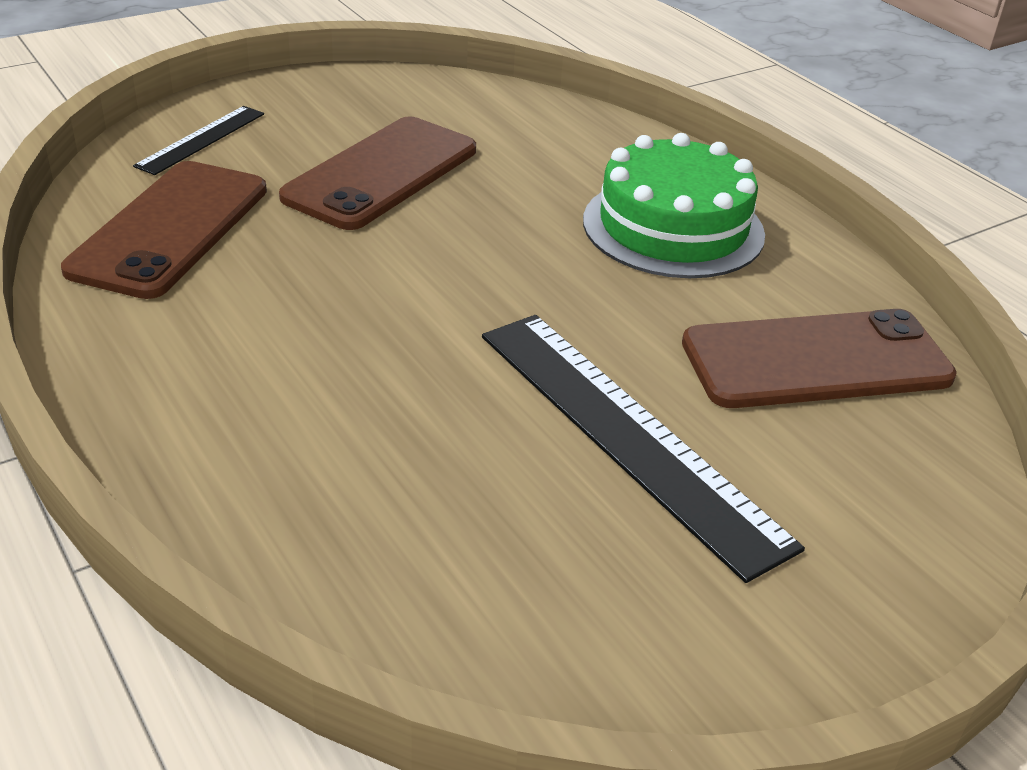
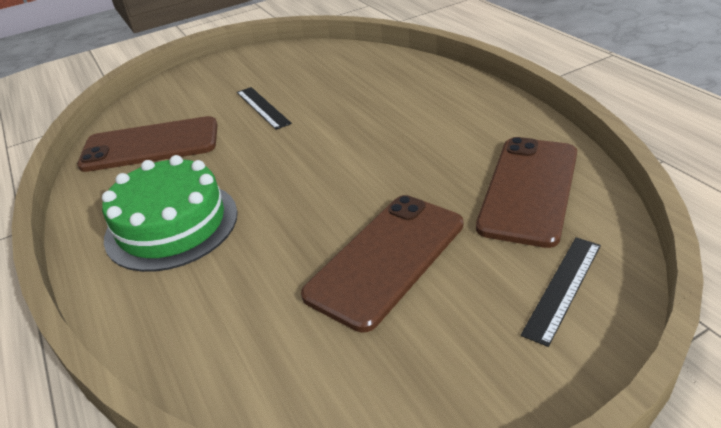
camera: 170 degrees left, 0 degrees up
(627, 434) = (262, 107): black ruler -> black ruler, size x0.52

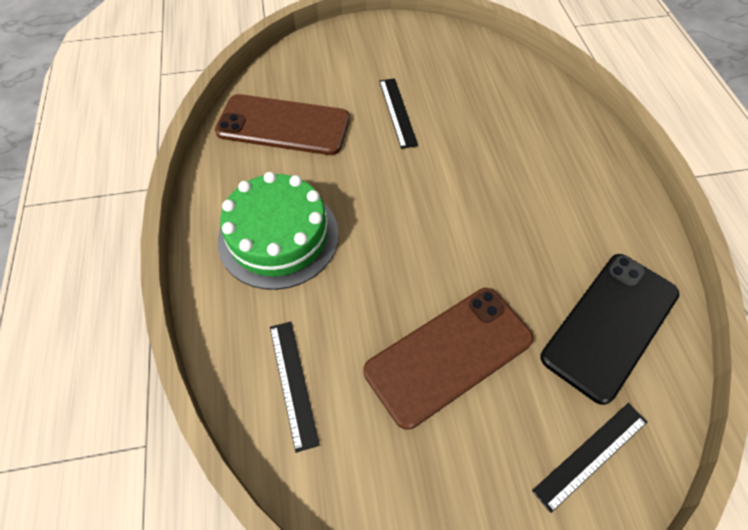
camera: 15 degrees right, 20 degrees up
(227, 335) = (293, 383): none -> black ruler
(529, 189) = (610, 325): brown phone -> black phone

